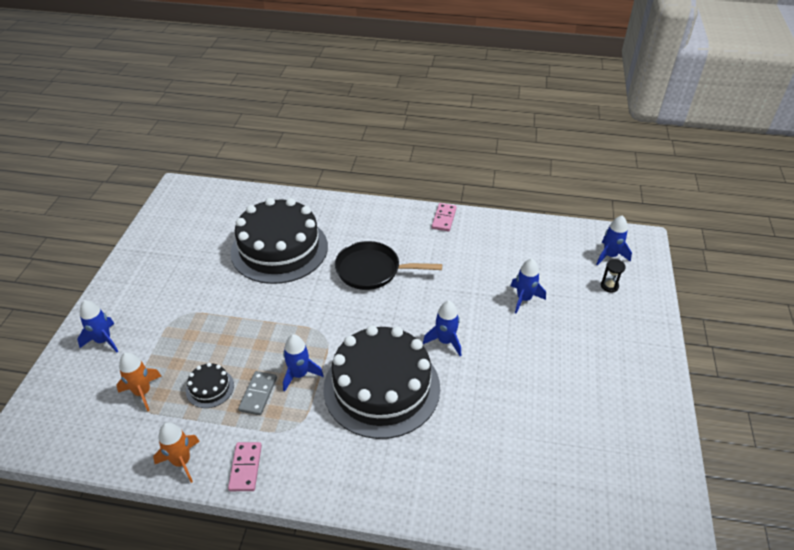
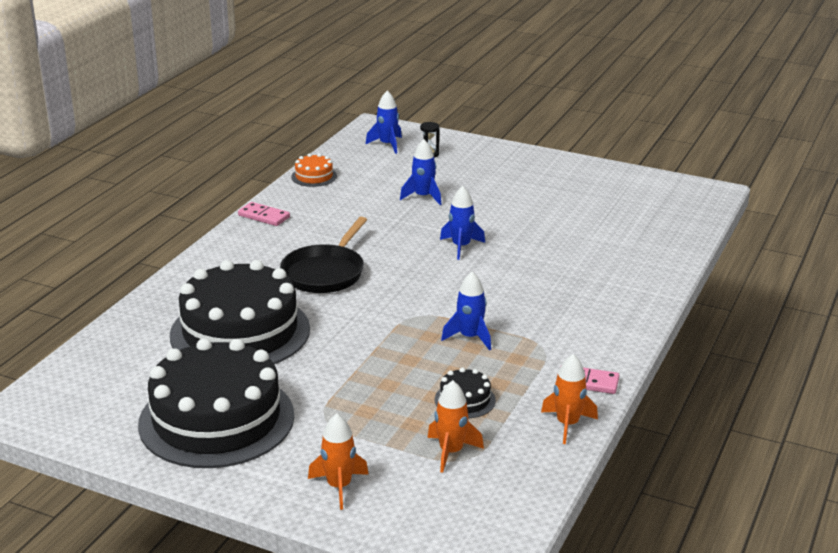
camera: 75 degrees left, 15 degrees down
(103, 340) = (339, 486): blue rocket -> orange rocket
(258, 394) = (488, 367): grey domino -> none
(381, 387) = (509, 290): black cake -> black cake (216, 419)
(523, 228) = (314, 176): none -> orange cake

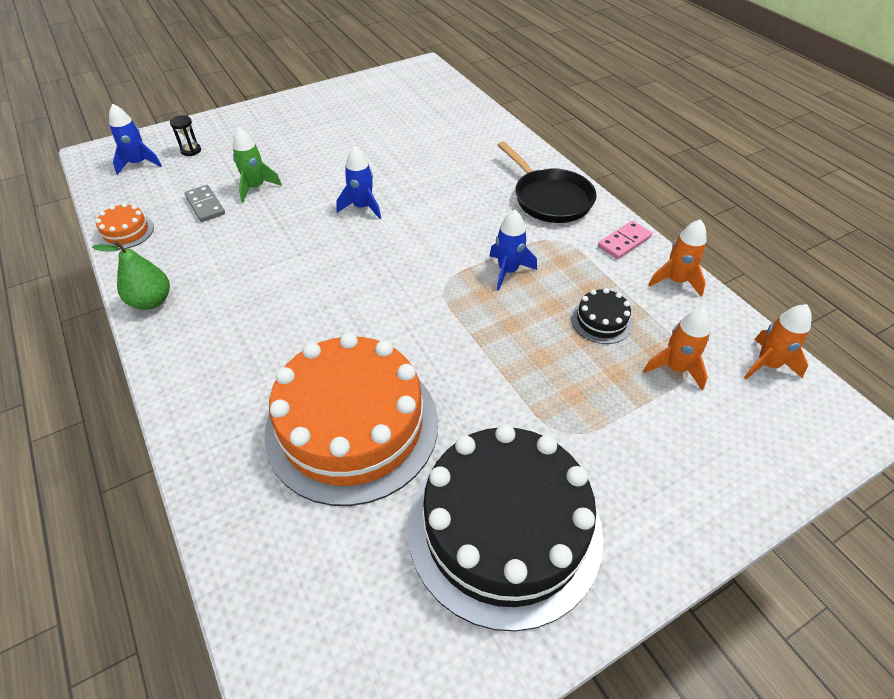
camera: 55 degrees left, 20 degrees up
(240, 332) = (352, 426): black cake -> orange cake
(264, 216) = (151, 301): pink domino -> green pear
(325, 272) = (310, 308): black pan -> black pan (549, 198)
(339, 486) = (688, 476): orange rocket -> orange rocket (767, 364)
(377, 188) = (205, 205): none -> grey domino
(423, 197) = (256, 187): blue rocket -> green rocket

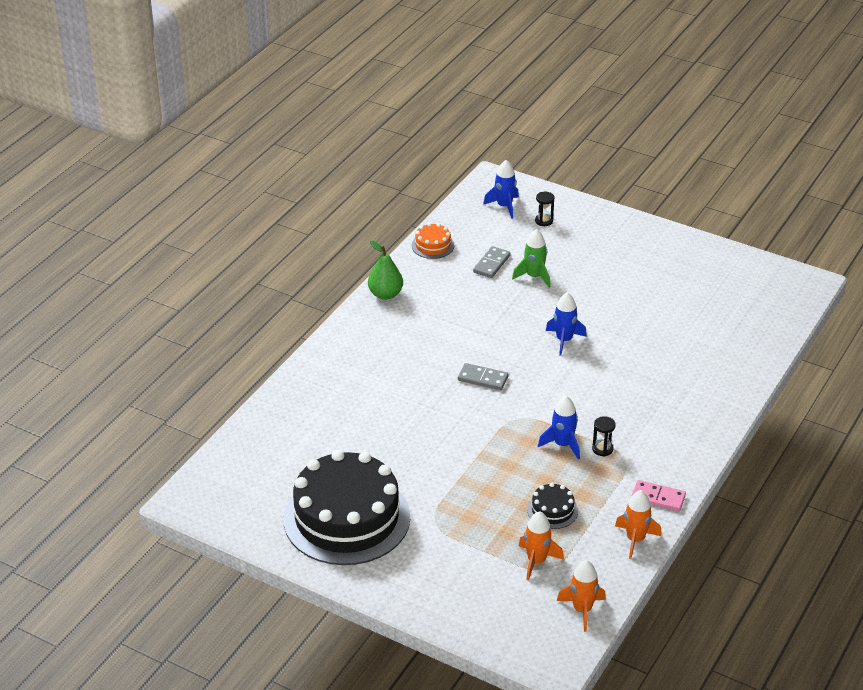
camera: 60 degrees right, 10 degrees down
(352, 426) = (365, 428): orange cake -> none
(362, 285) = (483, 378): none -> grey domino
(533, 248) = (602, 449): none -> black hourglass
(549, 198) = (676, 437): black pan -> none

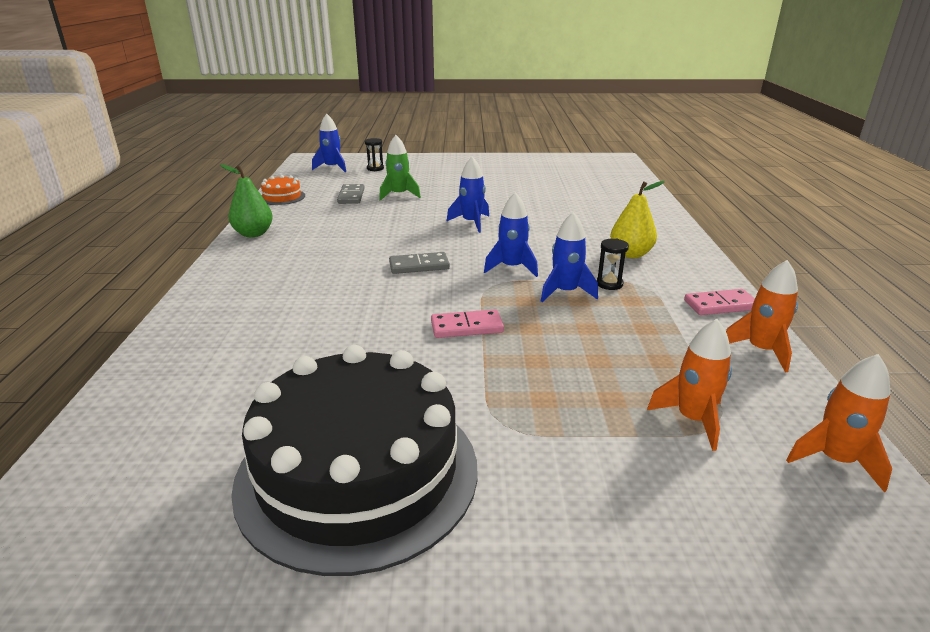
camera: 30 degrees left, 10 degrees down
(470, 449) = (467, 327): none -> pink domino
(548, 406) = (512, 268): none -> blue rocket
(552, 510) = (634, 354): black cake -> none
(654, 425) = (630, 254): none -> yellow pear

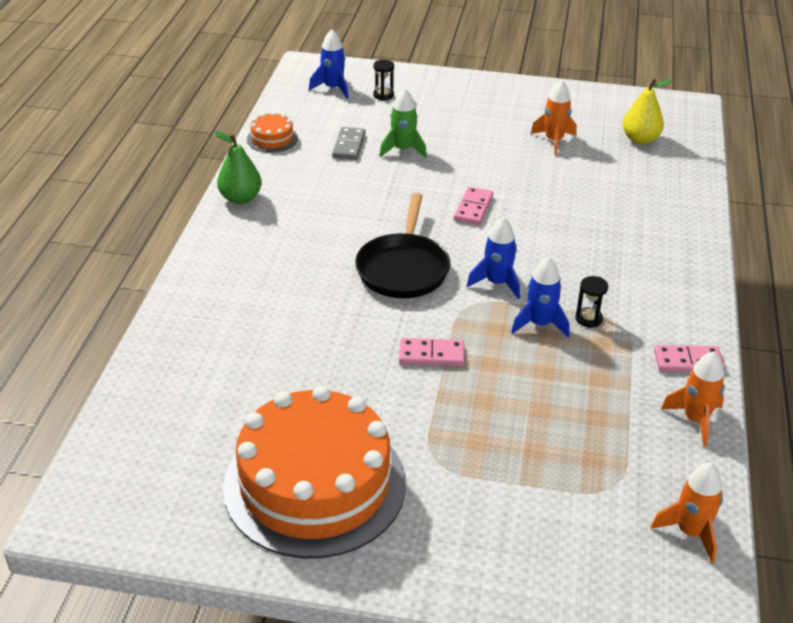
camera: 10 degrees right, 10 degrees up
(358, 472) = (315, 484): black cake -> orange cake
(419, 266) = (403, 268): grey domino -> black pan
(471, 223) = (473, 208): blue rocket -> pink domino
(630, 254) = (630, 279): yellow pear -> yellow pear (640, 139)
(692, 420) = (594, 480): orange rocket -> orange rocket (554, 141)

